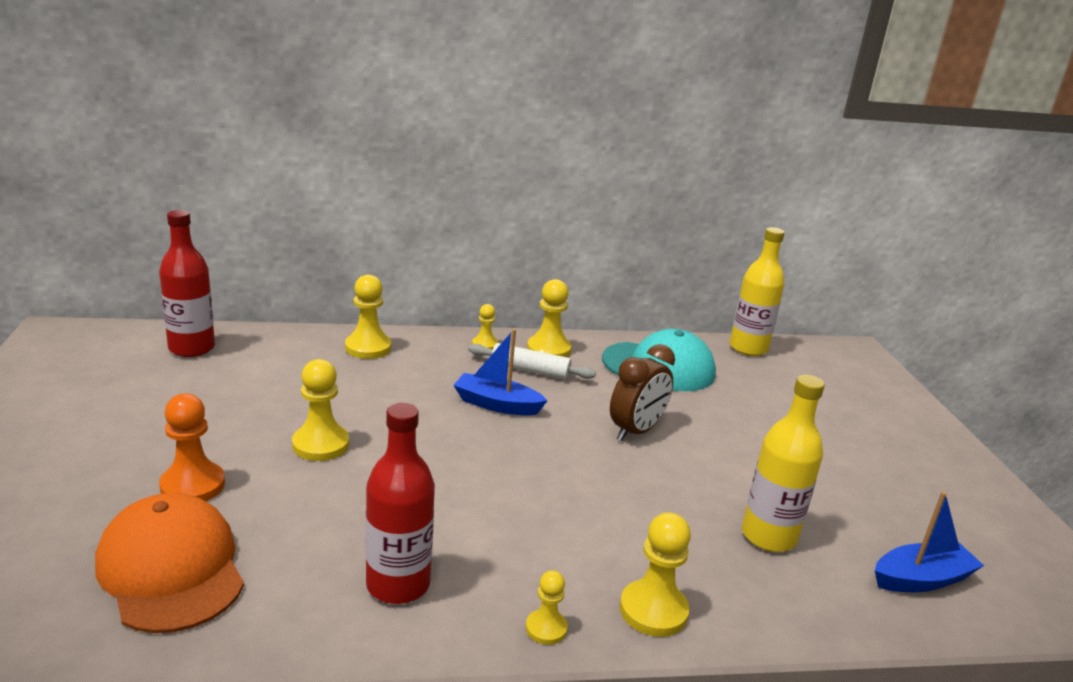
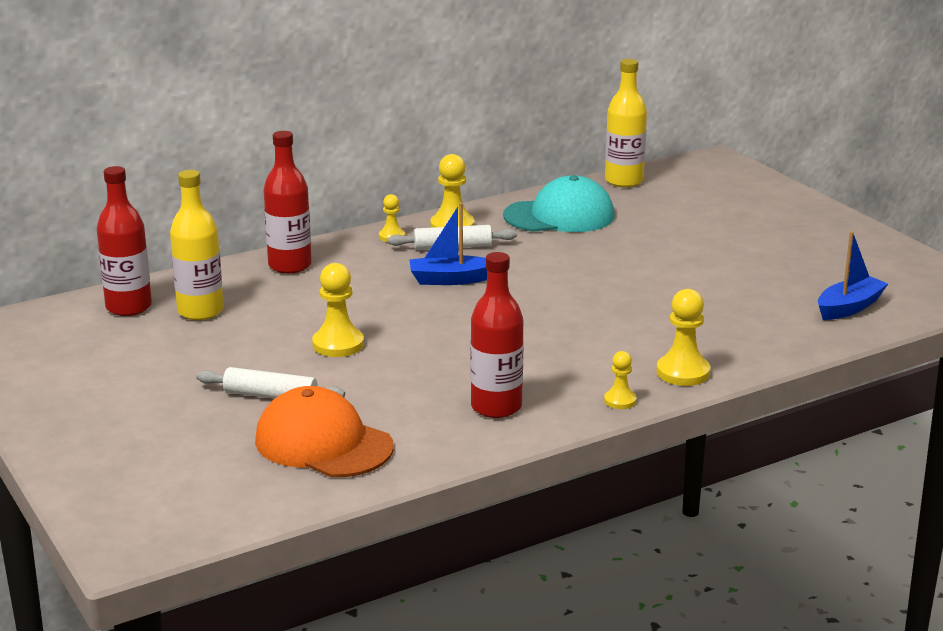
camera: 20 degrees left, 0 degrees up
(193, 485) = (270, 396): orange pawn -> white rolling pin
(368, 348) = (290, 265): yellow pawn -> red bottle
(636, 431) = (581, 269): brown clock -> none
(768, 536) = (731, 310): yellow bottle -> yellow bottle (200, 311)

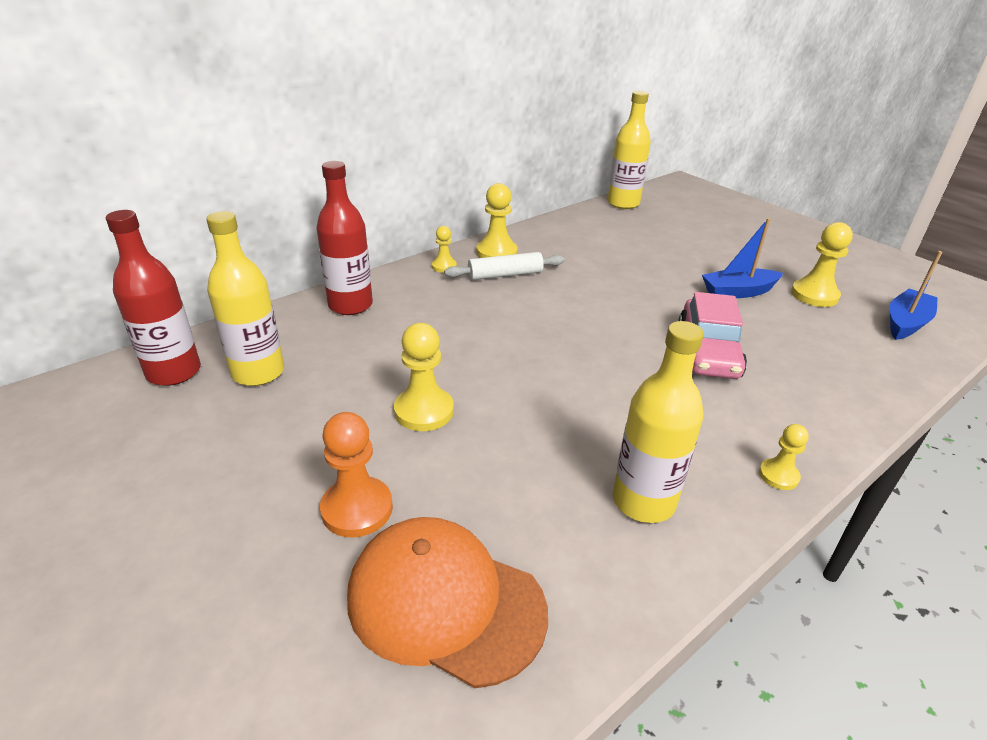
camera: 10 degrees left, 10 degrees up
(270, 396) = (357, 509): white rolling pin -> orange pawn
(451, 279) = (517, 313): blue boat -> blue boat (738, 292)
(496, 407) = (643, 501): red bottle -> yellow bottle
(559, 216) = (587, 238): turquoise cap -> none
(621, 319) = (708, 352): none -> pink car
(683, 372) = (816, 423): yellow pawn -> yellow pawn (814, 295)

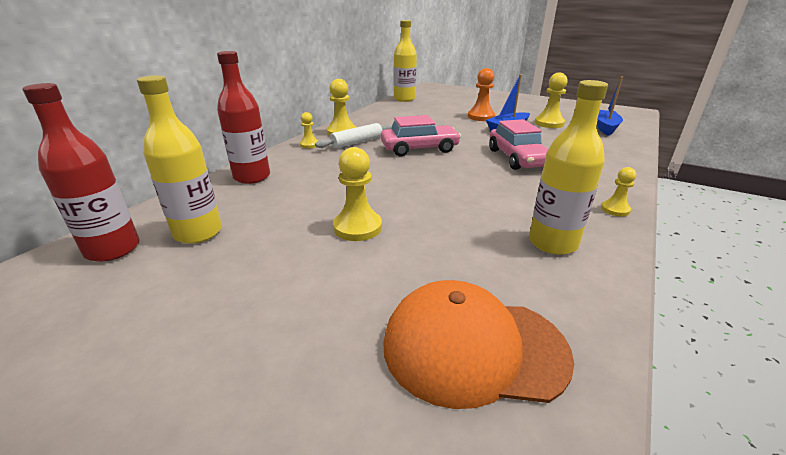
camera: 20 degrees left, 5 degrees down
(357, 509) = (351, 304): orange pawn -> orange pawn (481, 117)
(580, 303) = (419, 149): none -> pink car

